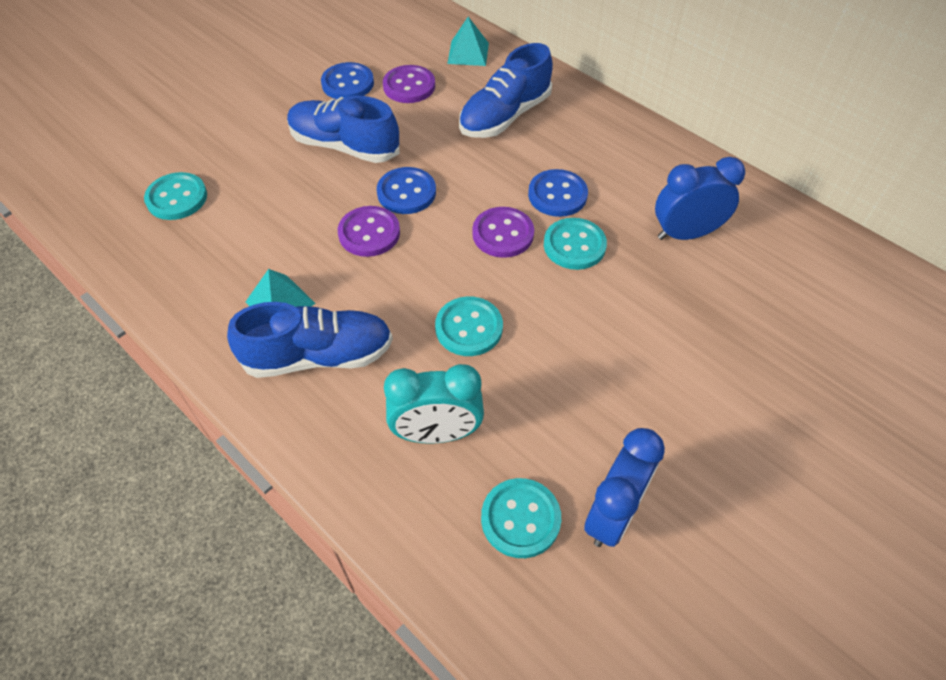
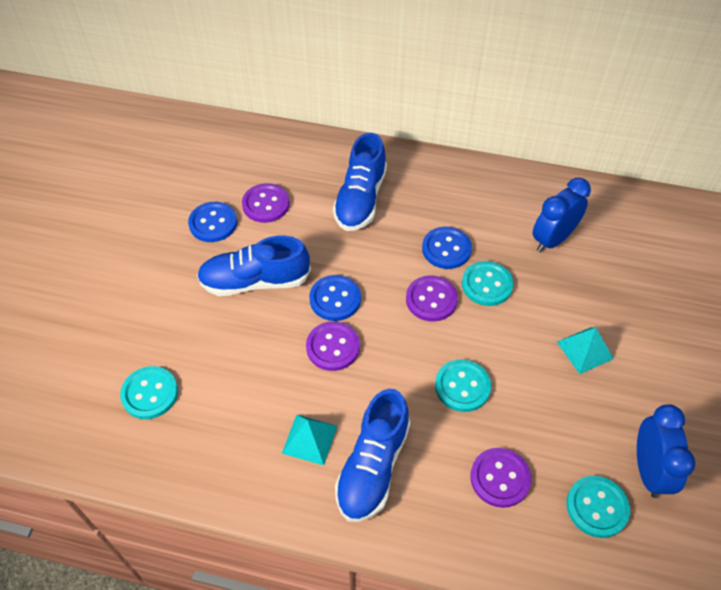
camera: 30 degrees left, 0 degrees up
(318, 356) = (373, 466): blue shoe -> blue shoe turned 150 degrees clockwise
(436, 433) = (500, 478): turquoise clock -> purple button
(468, 53) = (290, 154): turquoise pyramid -> turquoise pyramid (585, 350)

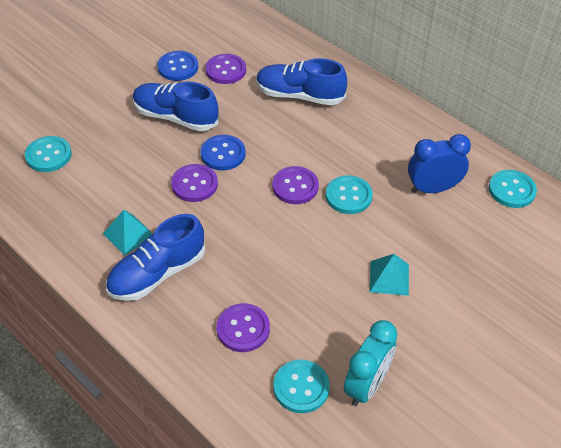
camera: 30 degrees right, 5 degrees down
(360, 199) = (299, 95): blue shoe -> blue shoe turned 60 degrees clockwise
(446, 249) = (337, 157): blue button -> none
(462, 386) = (268, 255): turquoise button -> turquoise button (511, 190)
(648, 470) = (366, 385): blue clock -> turquoise clock

